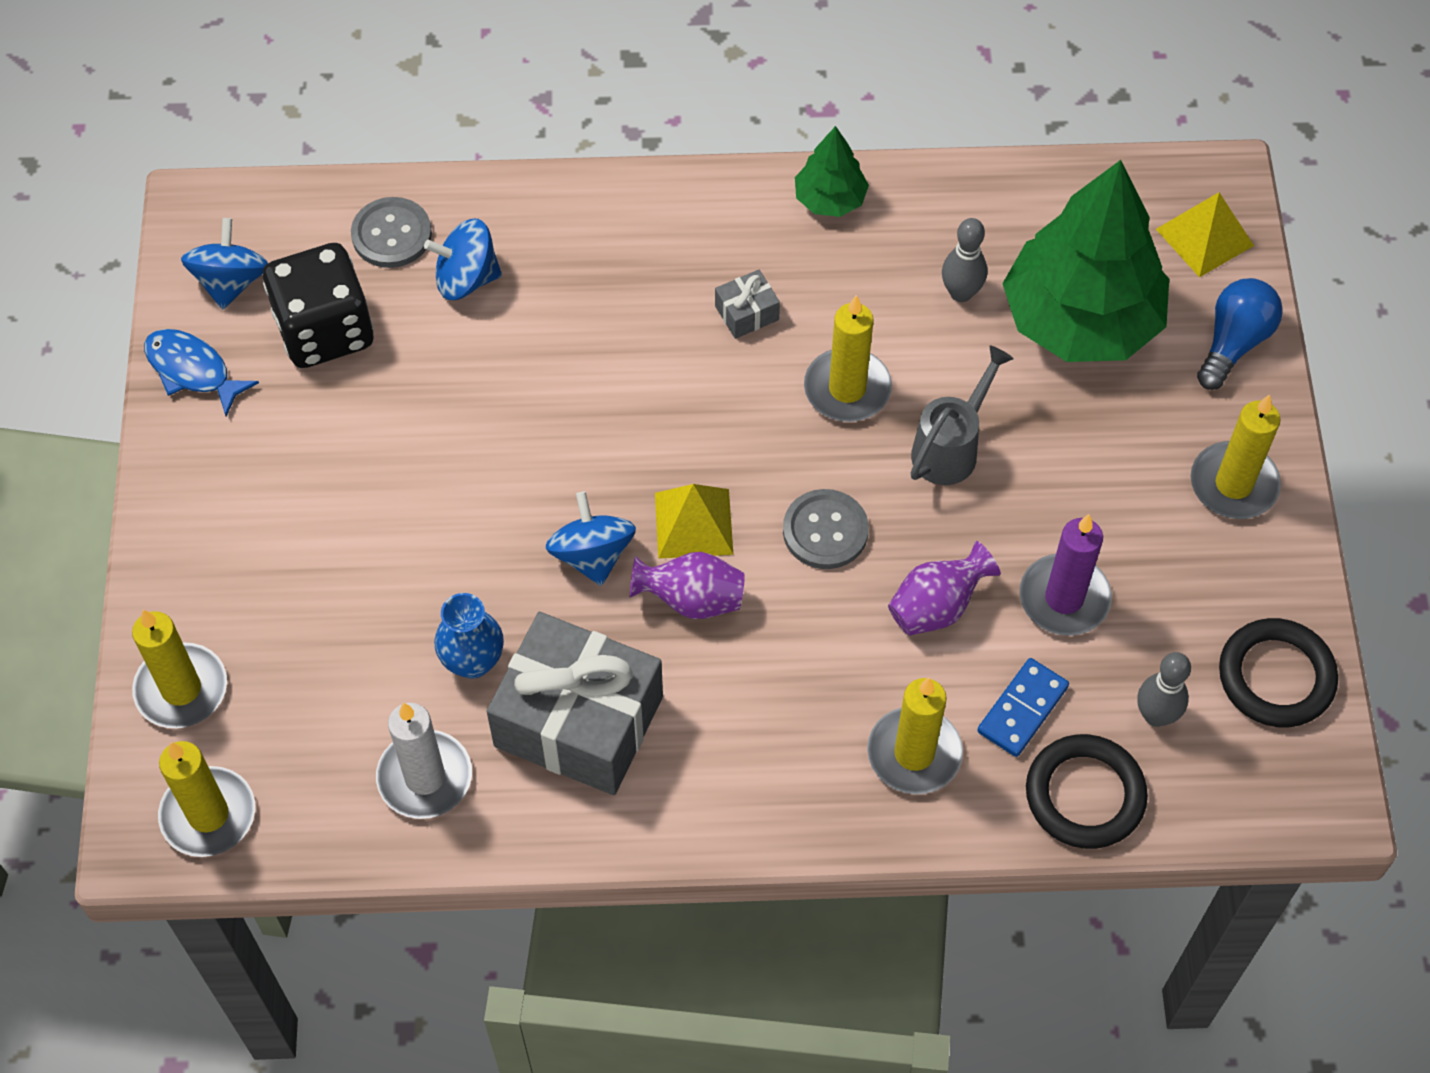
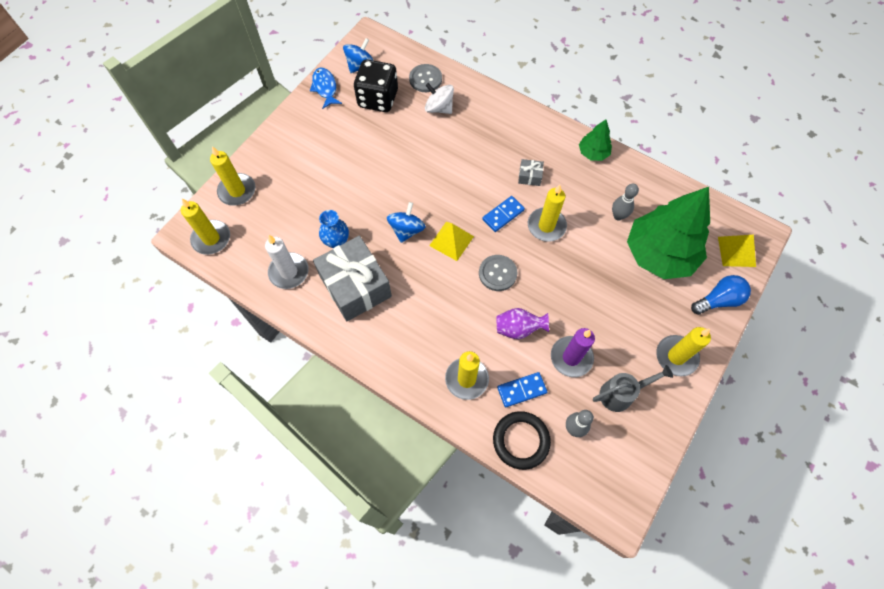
camera: 35 degrees right, 5 degrees up
(466, 278) = (439, 108): blue spinning top -> white spinning top
(691, 600) = (429, 268): purple vase -> none
(752, 416) = (503, 215): none -> blue domino
(950, 448) = (569, 272): grey watering can -> grey watering can (621, 394)
(1276, 677) = (636, 446): black ring -> none

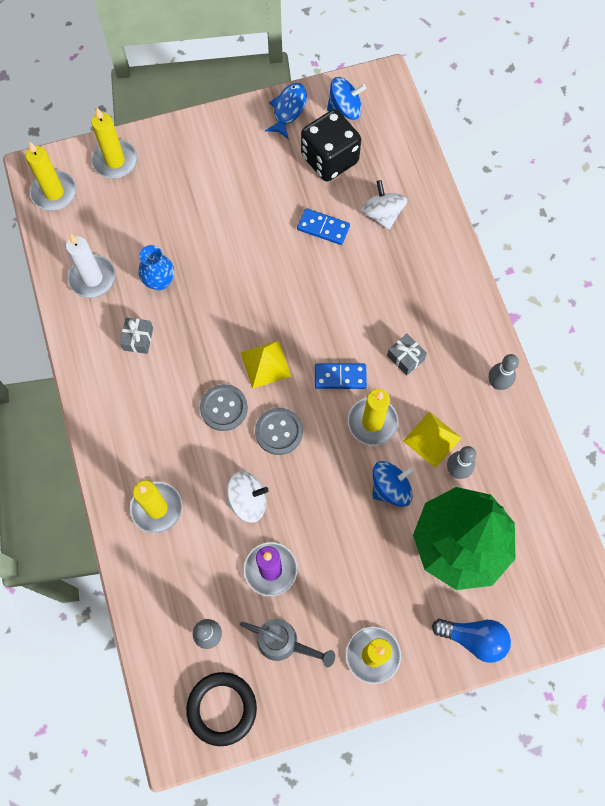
camera: 40 degrees right, 5 degrees up
(355, 286) = (138, 339): grey gift -> grey gift, size x0.41
(406, 230) = (233, 320): blue spinning top -> blue spinning top (390, 488)
(425, 79) = (398, 171): grey button -> grey button (224, 408)
(518, 328) = (247, 501): purple vase -> white spinning top
(521, 390) = (196, 560): blue domino -> blue domino (323, 228)
(521, 440) = (152, 604): black ring -> black ring (222, 708)
(593, 153) = (497, 383): green tree -> grey bowling pin
(736, 251) = (546, 607): yellow pyramid -> yellow pyramid (432, 439)

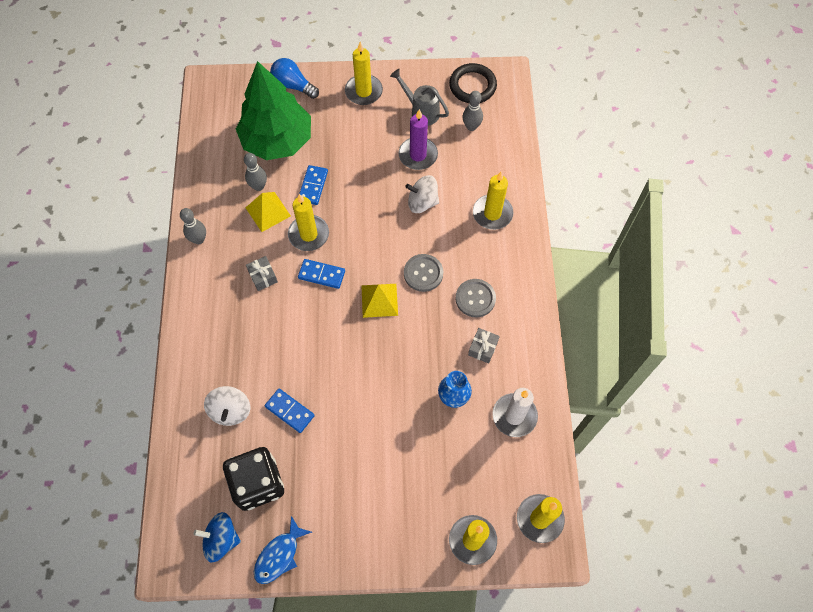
camera: 165 degrees left, 5 degrees down
(279, 432) = (384, 245): grey button -> grey button (475, 298)
(390, 488) = (313, 186): blue spinning top -> blue domino

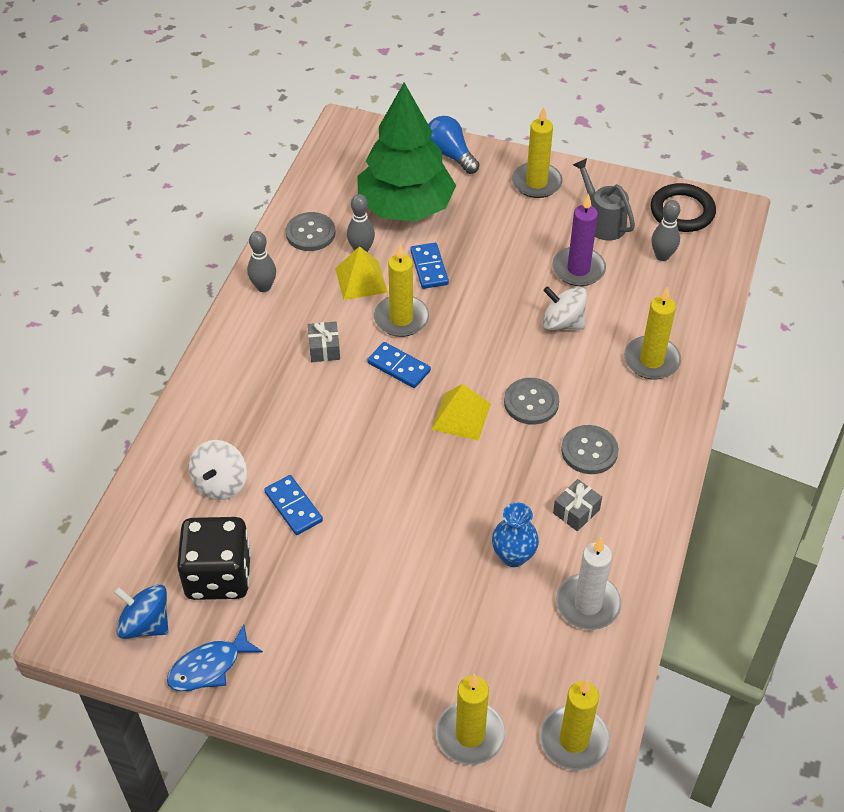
camera: 20 degrees right, 15 degrees down
(216, 183) = (310, 233): none -> grey button
(313, 186) = (429, 268): blue domino -> blue domino turned 45 degrees counterclockwise

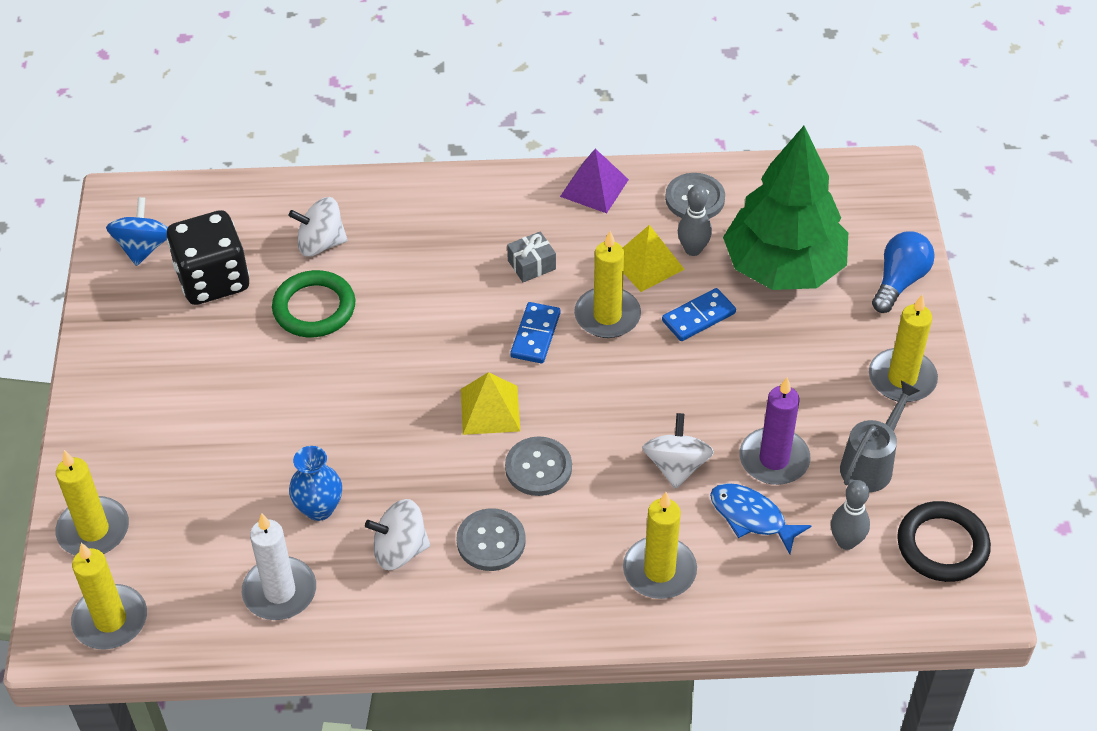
camera: 70 degrees right, 0 degrees up
(209, 667) = (112, 308): blue fish -> blue fish (752, 517)
(263, 287) = (594, 187): grey bowling pin -> purple pyramid
(293, 507) = (314, 308): blue domino -> green ring
(576, 511) = (400, 550): grey gift -> white spinning top

